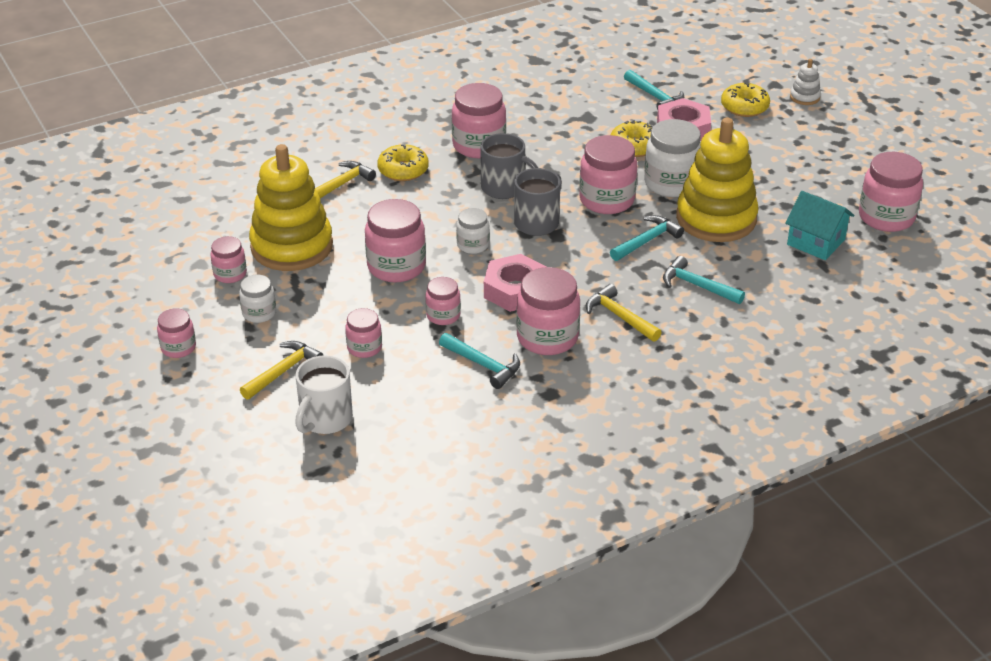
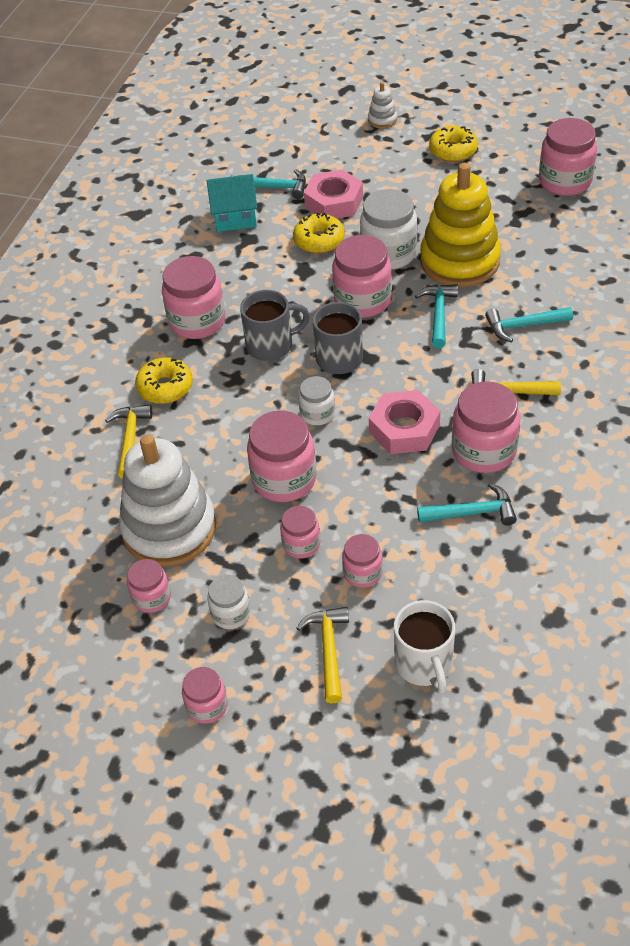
camera: 40 degrees left, 10 degrees up
(292, 246) = (169, 528): yellow stacking toy -> white stacking toy
(443, 315) = (382, 494): pink jar -> pink jar (301, 544)
(744, 107) = (352, 155): yellow donut -> yellow donut (453, 151)
(816, 242) = (549, 233): turquoise house -> turquoise house (235, 217)

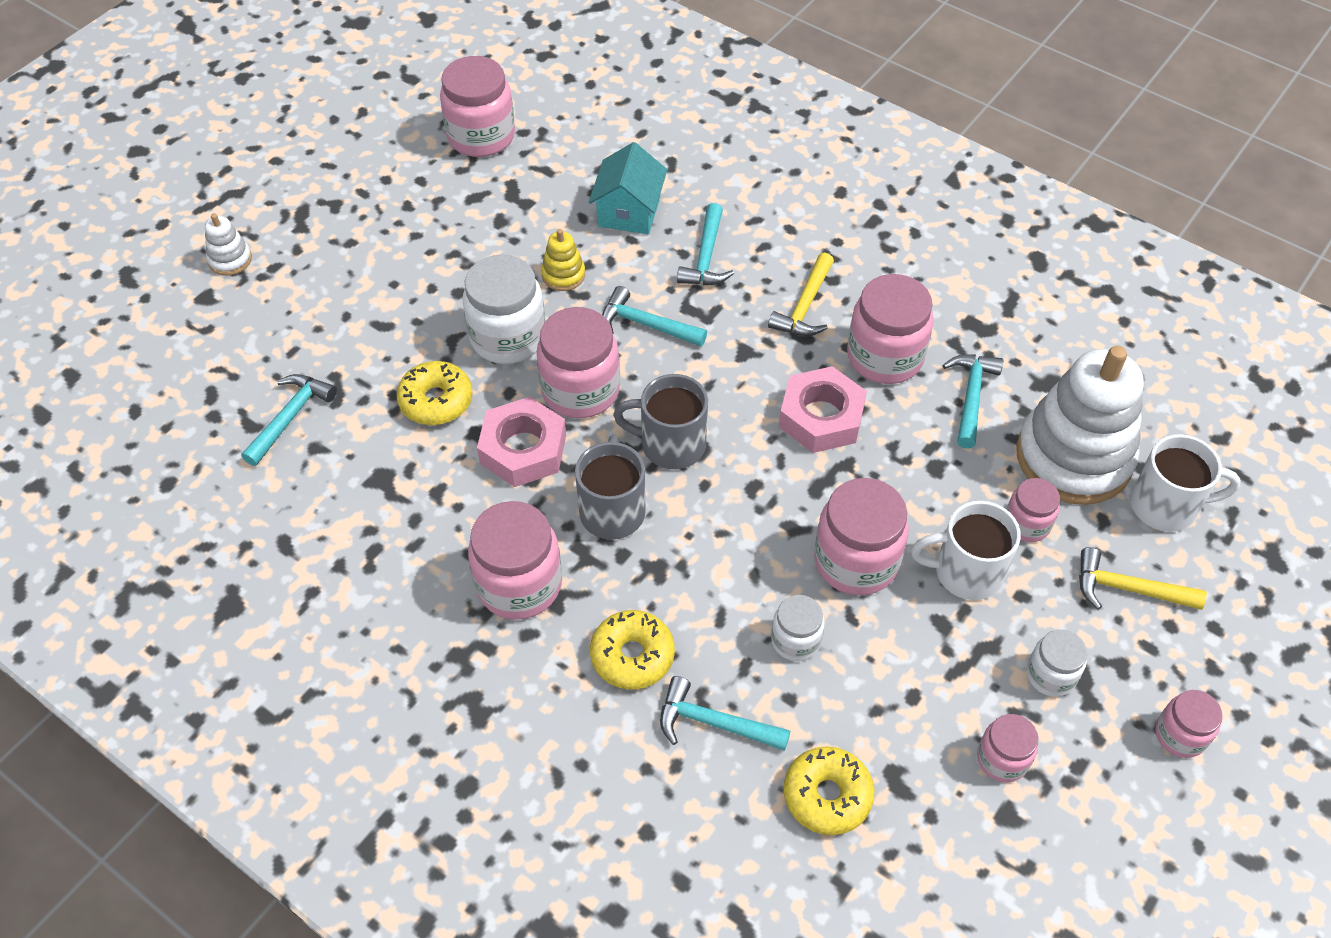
camera: 75 degrees left, 5 degrees up
(130, 439) = (714, 723): yellow hammer -> turquoise hammer
(169, 528) = (893, 711): white stacking toy -> white stacking toy (1073, 457)
(235, 217) = (323, 482): turquoise house -> turquoise house (629, 211)
(301, 544) = (966, 572): pink jar -> white mug
(317, 414) = (759, 495): white jar -> white jar (795, 640)
(334, 202) = (367, 362): pink nut -> pink nut (523, 449)
(453, 151) = (349, 212): yellow donut -> yellow donut (827, 795)
(459, 261) = (563, 275): yellow stacking toy -> yellow stacking toy, size x0.41

